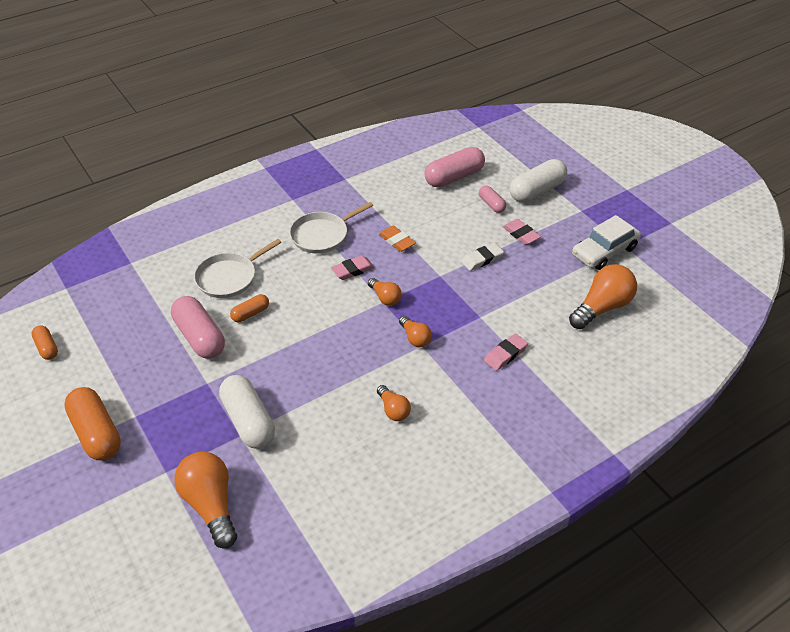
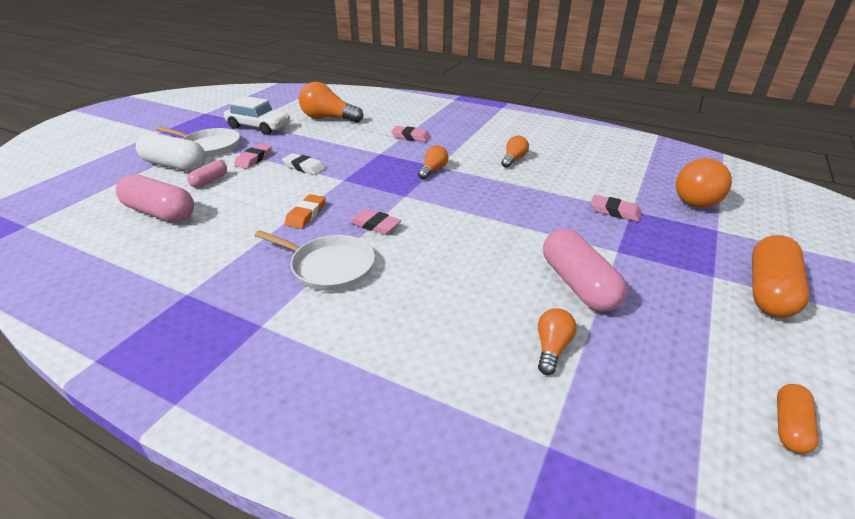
camera: 120 degrees left, 10 degrees down
(200, 337) = (578, 284): pink capsule -> pink capsule turned 45 degrees counterclockwise
(229, 277) = (469, 308): white pan -> white pan (209, 146)
(248, 421) = (615, 211): white capsule -> pink eraser
(250, 313) = (505, 264): orange capsule -> none
(385, 297) = (398, 196): orange light bulb -> orange light bulb (551, 348)

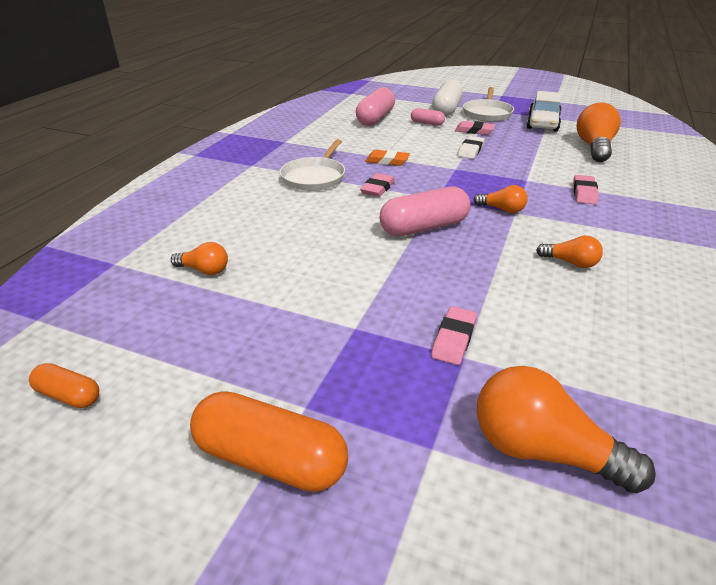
camera: 85 degrees right, 0 degrees up
(578, 284) = (290, 291): pink capsule -> pink capsule (424, 227)

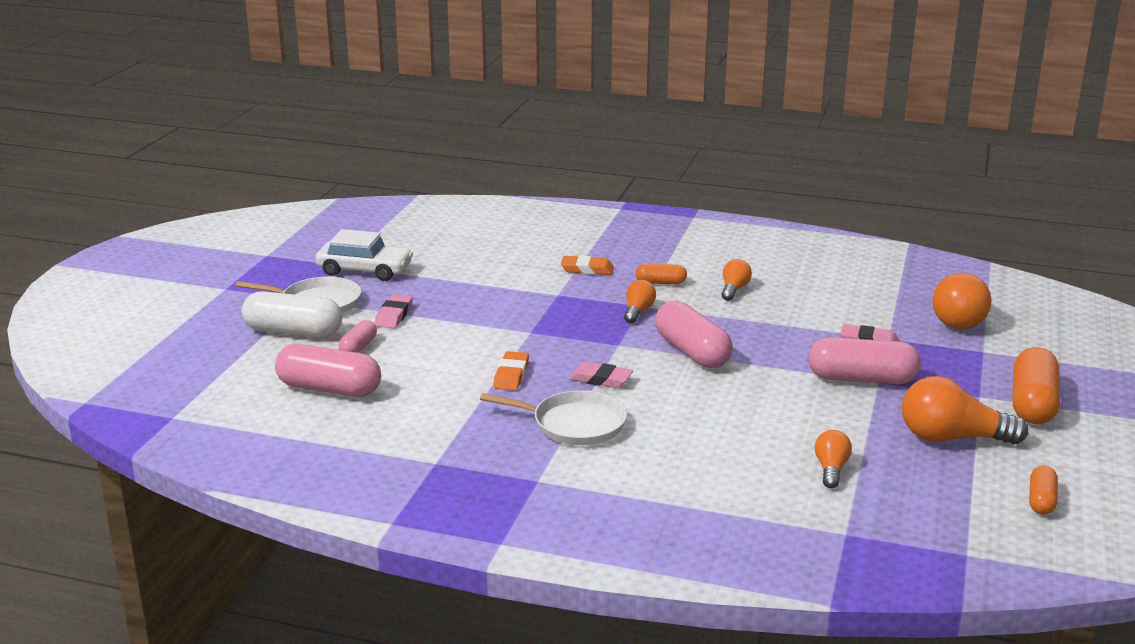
camera: 95 degrees left, 10 degrees down
(361, 316) = (862, 379): none -> pink capsule
(470, 150) = (469, 320): white eraser -> none
(570, 224) = (661, 283): none -> orange capsule
(584, 193) = (587, 269): pink eraser -> orange eraser
(594, 147) = (456, 251): orange light bulb -> orange light bulb (952, 438)

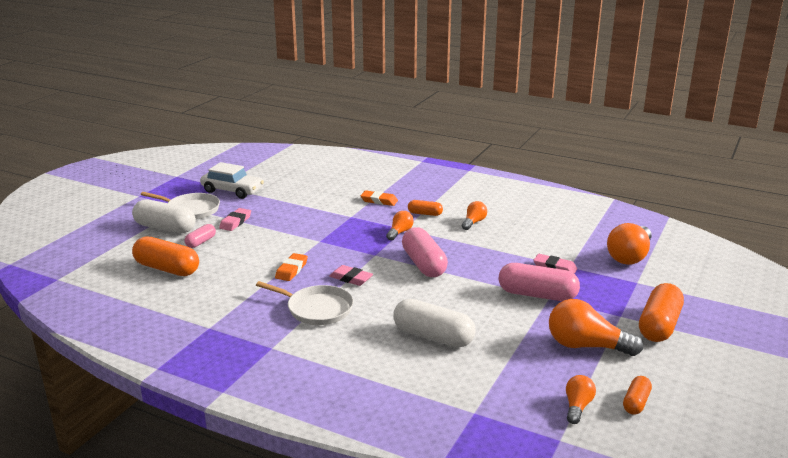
camera: 10 degrees right, 0 degrees up
(329, 389) = (167, 269): pink capsule -> orange capsule
(749, 445) = (433, 336): none -> white capsule
(831, 469) = (485, 361): orange light bulb -> orange light bulb (577, 407)

